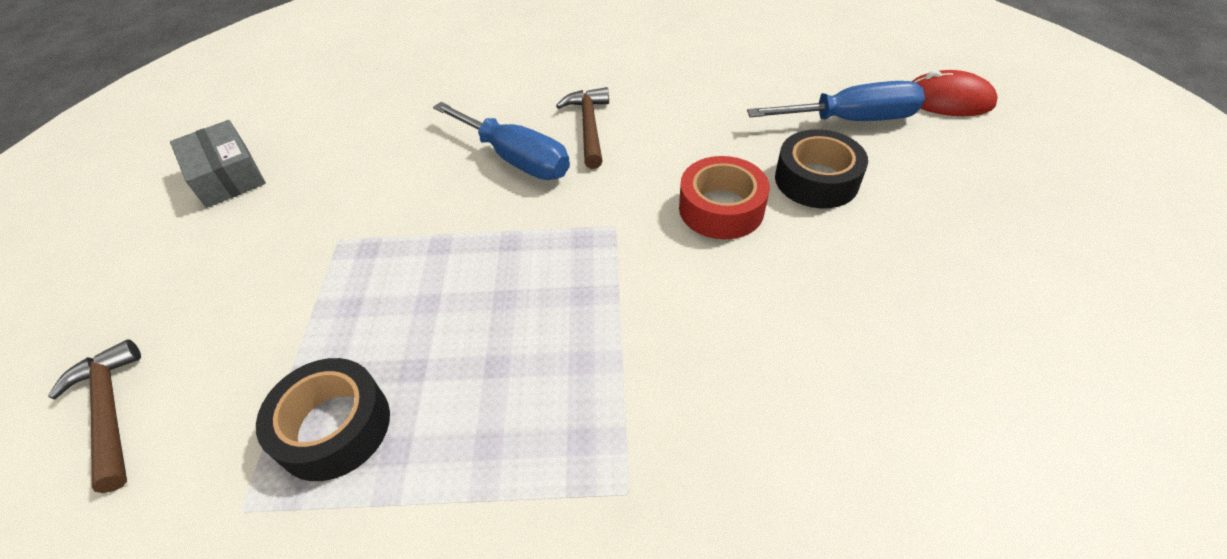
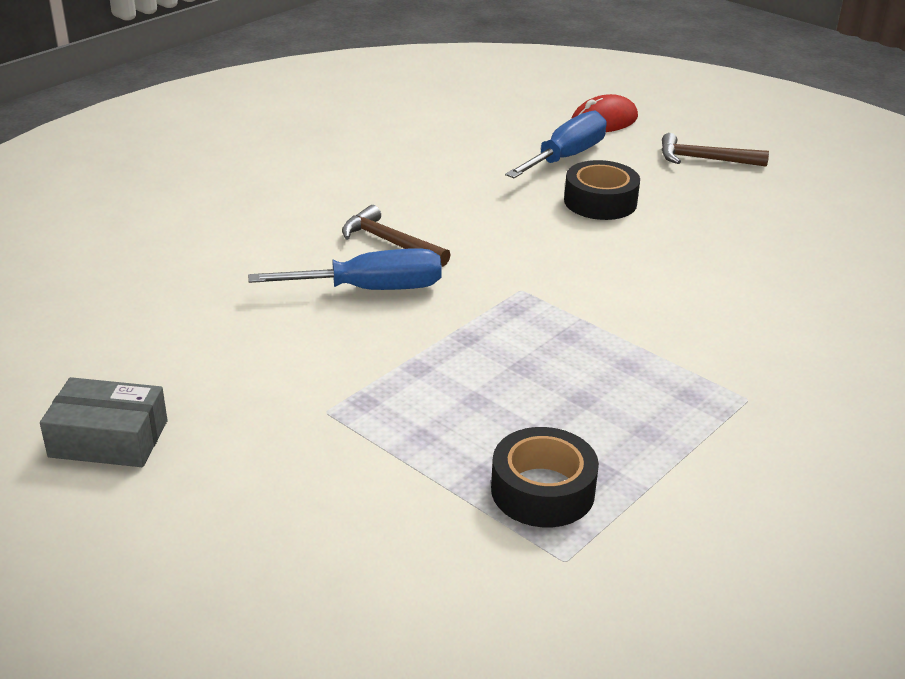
camera: 50 degrees left, 15 degrees down
(110, 411) = (360, 603): brown hammer -> brown hammer (704, 159)
(721, 208) = (571, 245): red tape -> none

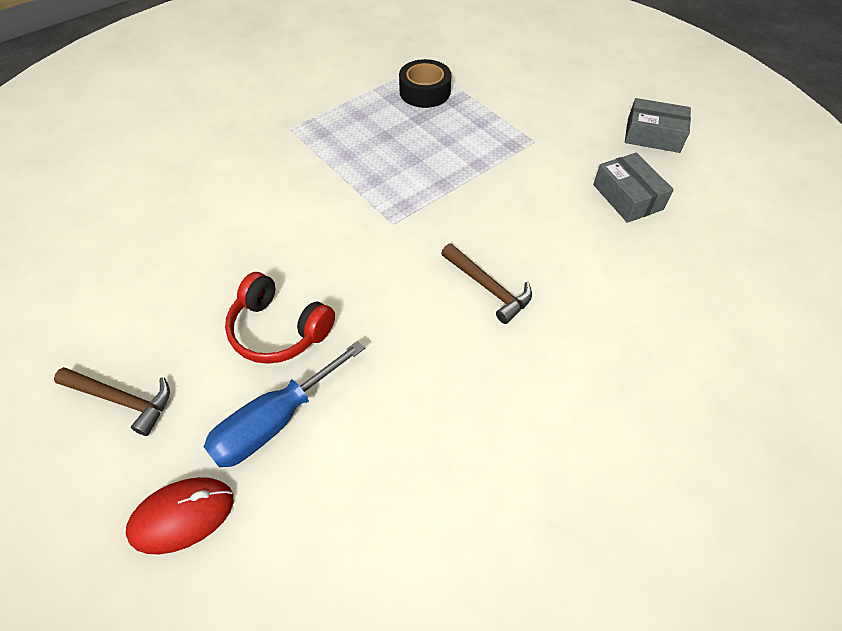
camera: 170 degrees left, 20 degrees up
(193, 341) = (627, 197): none -> grey box
(371, 289) = (506, 234): blue screwdriver -> none
(600, 202) = (279, 330): black tape -> red headphones

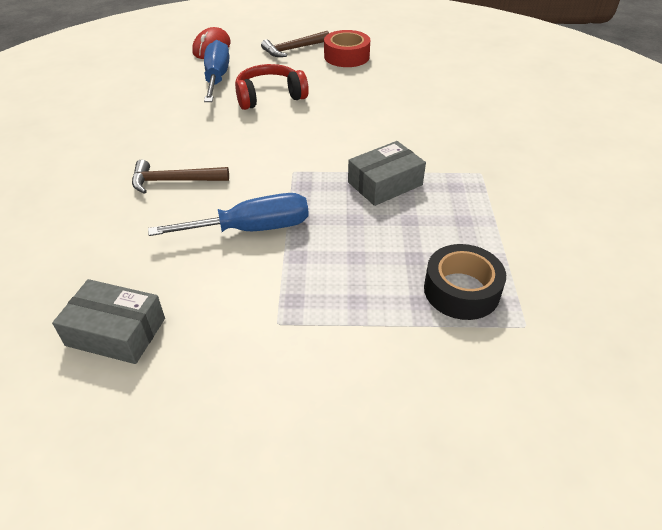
camera: 130 degrees right, 10 degrees down
(112, 326) = (346, 56): none -> red tape
(481, 200) = (252, 229): none -> blue screwdriver
(653, 135) = (142, 457): grey box -> grey box (385, 183)

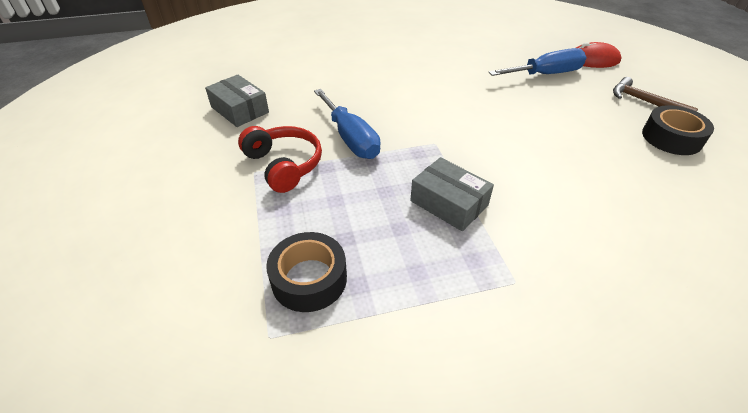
camera: 75 degrees right, 0 degrees up
(116, 332) = (240, 110): grey box -> grey box turned 45 degrees counterclockwise
(174, 181) = (390, 91): brown hammer -> none
(269, 96) = (541, 107): red headphones -> red headphones (284, 165)
(346, 56) = (671, 138): red tape -> black tape

